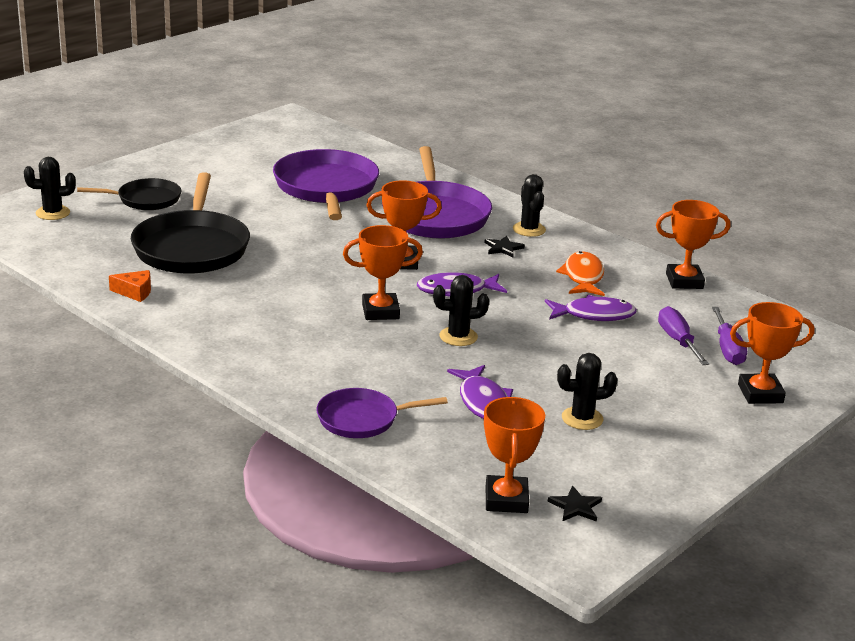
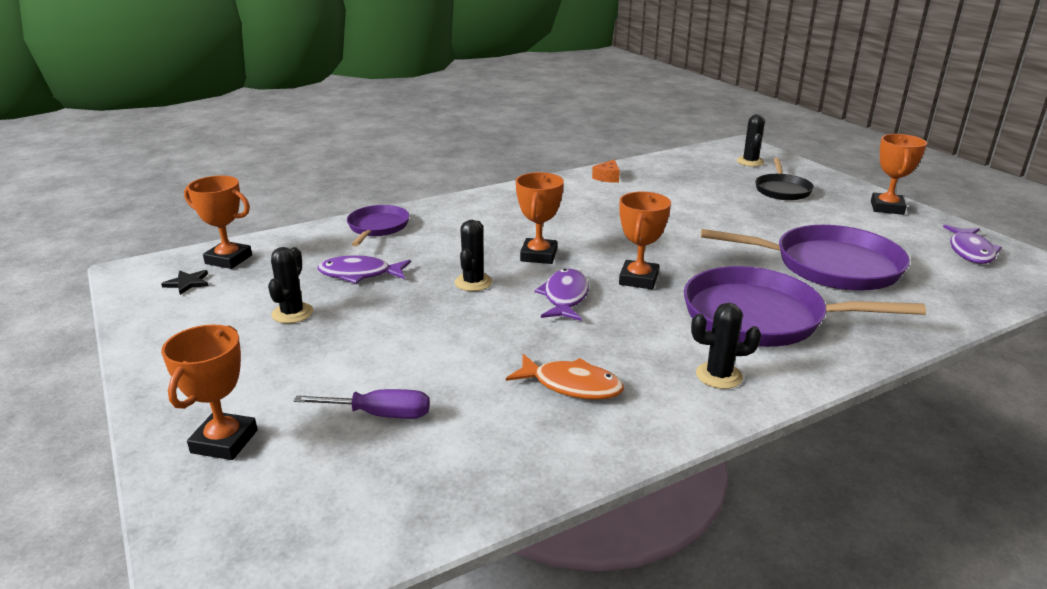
camera: 110 degrees right, 0 degrees up
(192, 248) = (682, 199): black pan -> none
(503, 248) = (664, 345): black star -> none
(594, 315) = (474, 369): purple fish -> purple fish (970, 251)
(684, 281) = (530, 475): orange trophy -> orange trophy (887, 208)
(727, 349) = (333, 451): purple screwdriver -> none

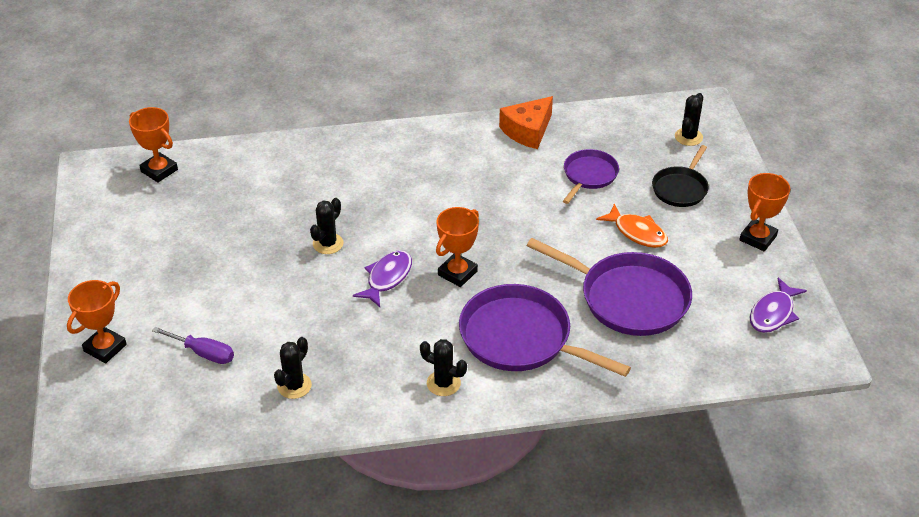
camera: 20 degrees right, 15 degrees up
(187, 283) = (122, 191): black star -> none
(292, 313) = (184, 244): black cactus -> black cactus (294, 386)
(360, 274) = (248, 213): purple fish -> none
(377, 227) = (287, 157): purple pan -> purple pan (589, 175)
(538, 255) = (397, 225): orange trophy -> none
(571, 385) = (337, 363): orange fish -> orange fish (637, 232)
(607, 177) = (527, 131): orange cheese -> orange cheese, size x1.85

